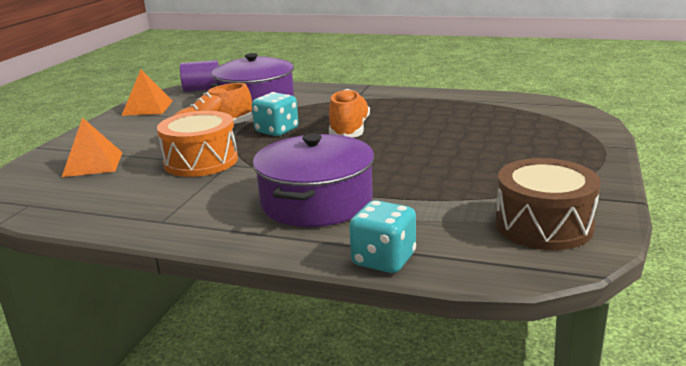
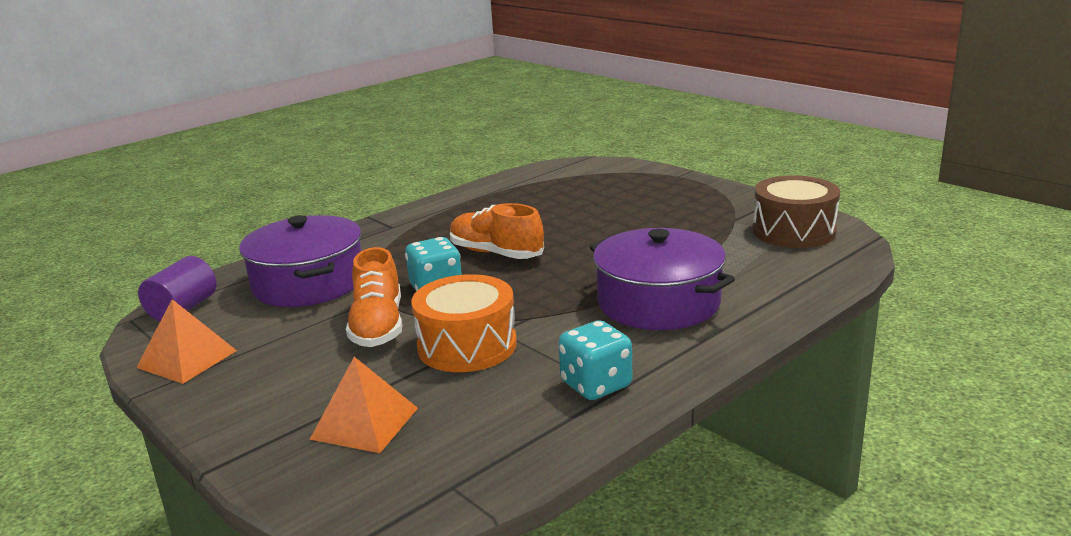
camera: 60 degrees left, 0 degrees up
(383, 260) = (801, 297): turquoise dice -> turquoise dice (596, 385)

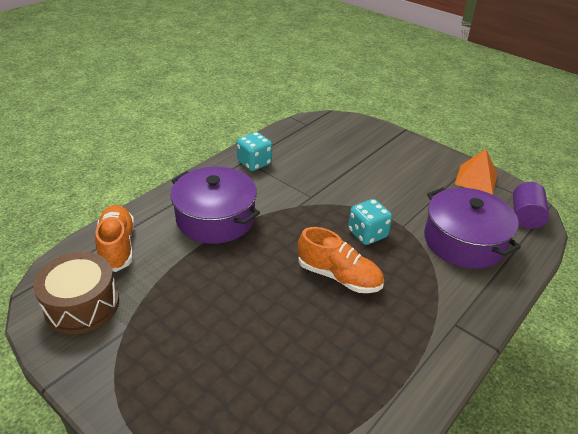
camera: 170 degrees right, 15 degrees up
(365, 423) = (355, 146): orange pyramid -> none
(378, 326) = (386, 201): orange shoe -> orange shoe (117, 246)
(467, 346) = (326, 186): orange drum -> none

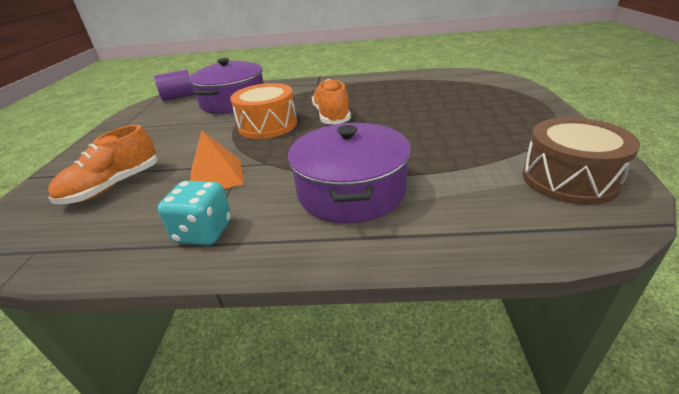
camera: 125 degrees left, 5 degrees down
(117, 246) = (495, 217): orange shoe -> orange shoe (113, 186)
(367, 234) = (268, 125): turquoise dice -> orange drum
(476, 179) = (134, 120): orange pyramid -> orange pyramid (216, 176)

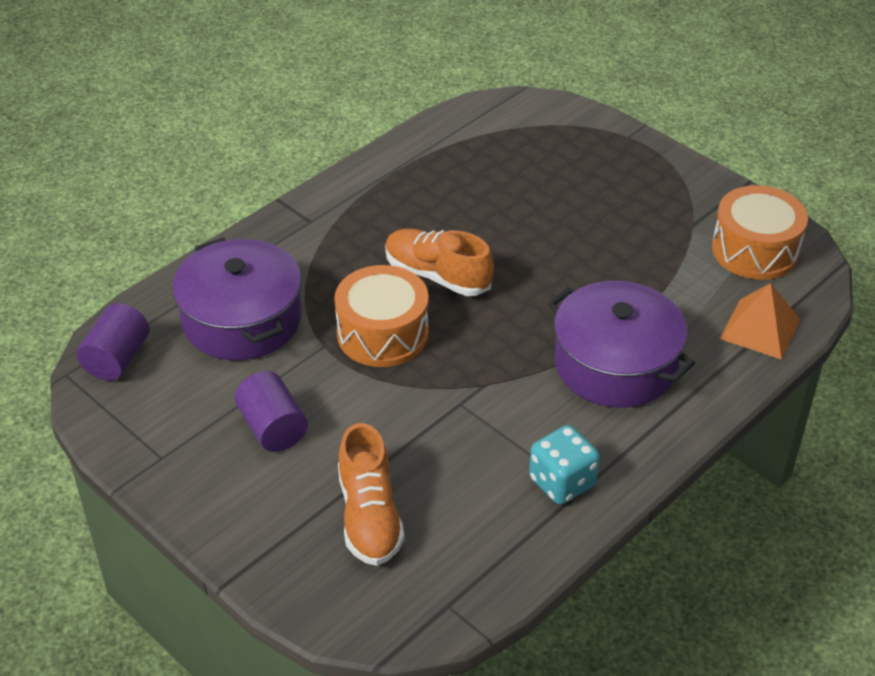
camera: 50 degrees left, 10 degrees up
(165, 136) = (273, 428): none -> purple cylinder
(216, 176) = (462, 432): orange pyramid -> orange pyramid (760, 328)
(569, 179) = (755, 250): brown drum -> orange drum

